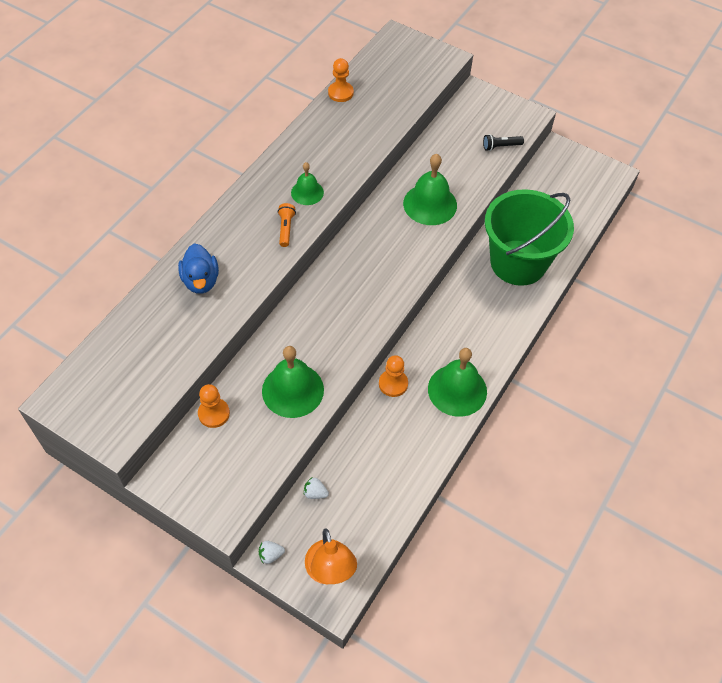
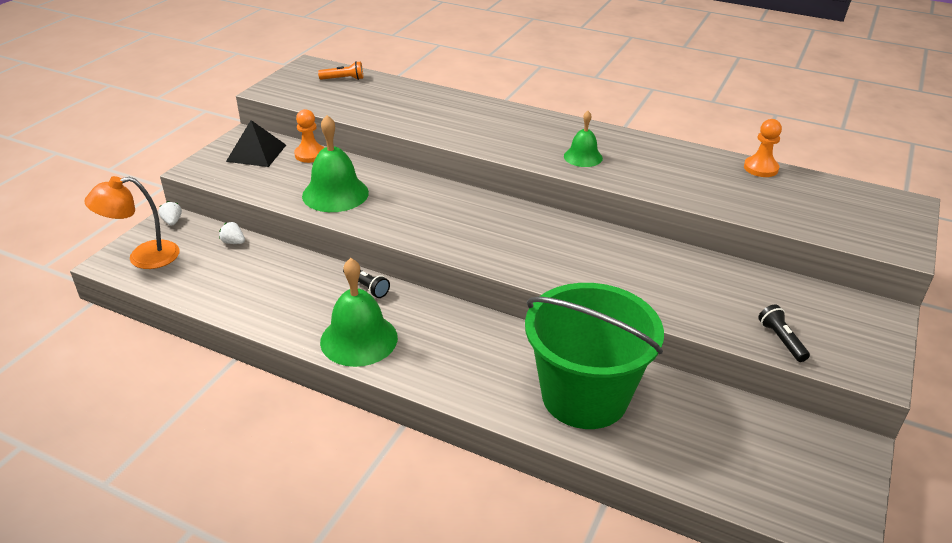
camera: 85 degrees right, 20 degrees down
(200, 464) = (256, 153): none -> black pyramid
(201, 281) = (443, 110): blue duck -> none
(286, 229) = (524, 148): orange flashlight -> orange flashlight (343, 79)
(315, 493) = (233, 242): white strawberry -> white strawberry turned 75 degrees counterclockwise
(393, 384) = (367, 287): orange pawn -> black flashlight
(430, 204) = (631, 274): green bell -> none

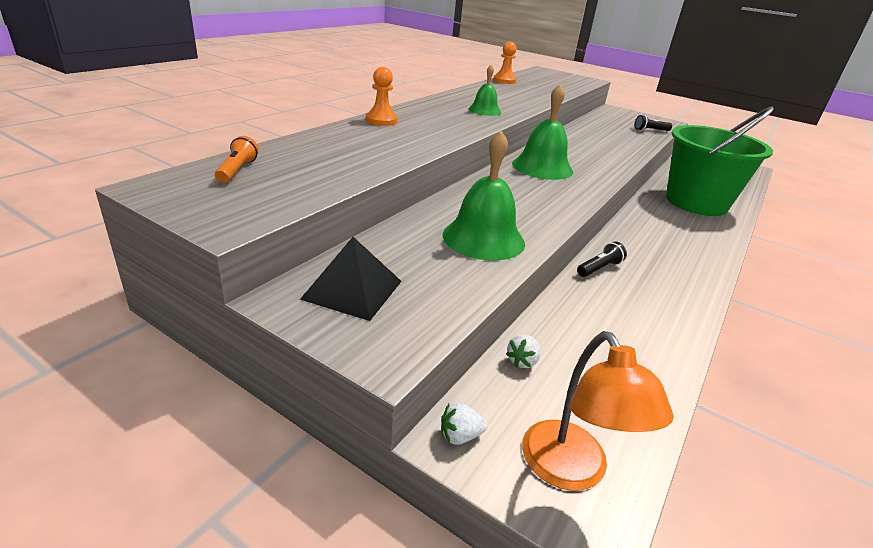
camera: 85 degrees left, 5 degrees down
(310, 154) = (377, 247): orange pawn -> orange pawn (381, 120)
(359, 339) = (681, 280): green bell -> green bell (542, 167)

